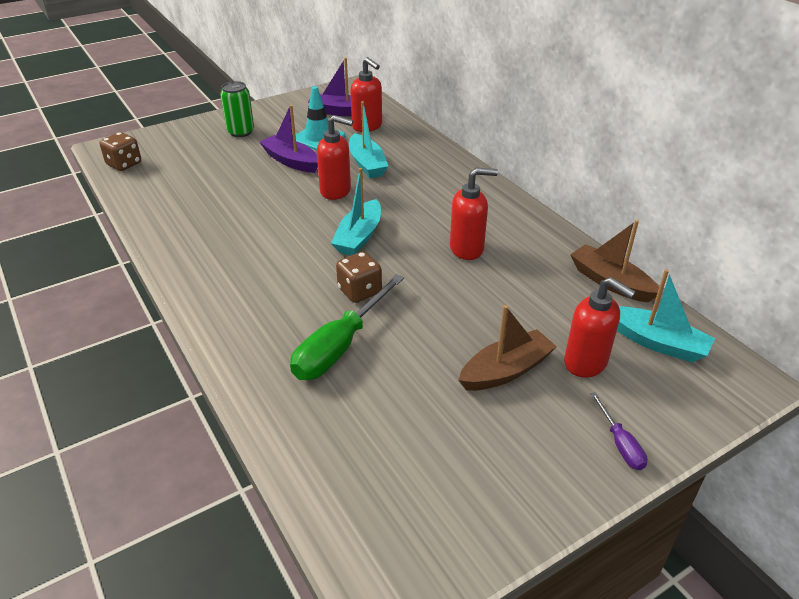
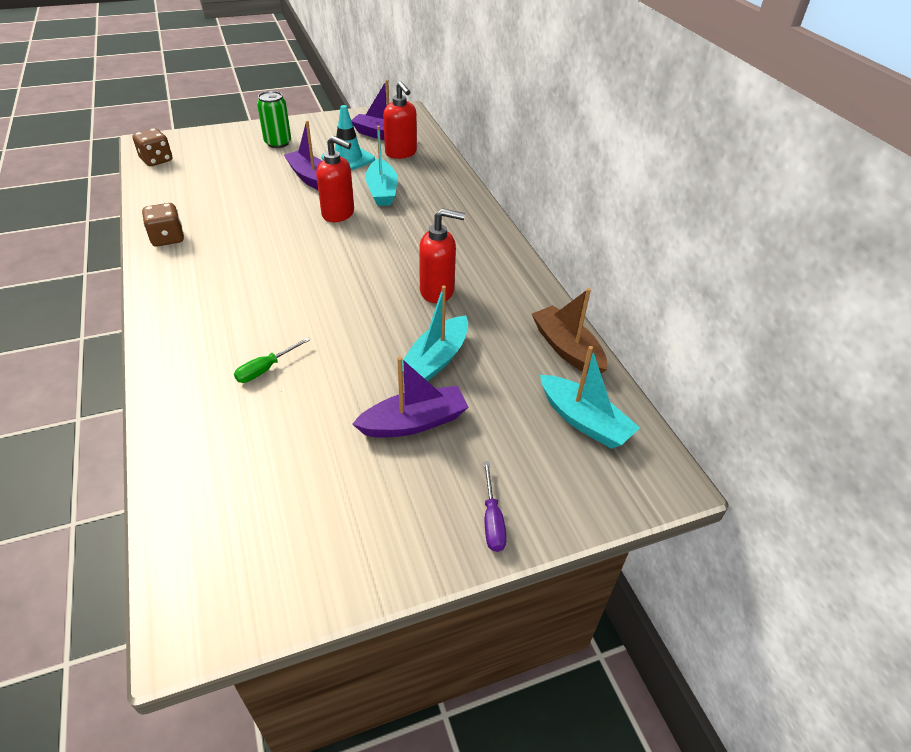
camera: 10 degrees right, 5 degrees up
(340, 346) = (265, 369): green screwdriver -> green screwdriver, size x0.49
(359, 237) = (338, 263): turquoise boat -> turquoise boat (436, 360)
(359, 291) = (311, 317): brown dice -> brown dice (167, 238)
(505, 371) = (414, 422): brown boat -> purple boat
(586, 363) = (499, 429): red soap dispenser -> none

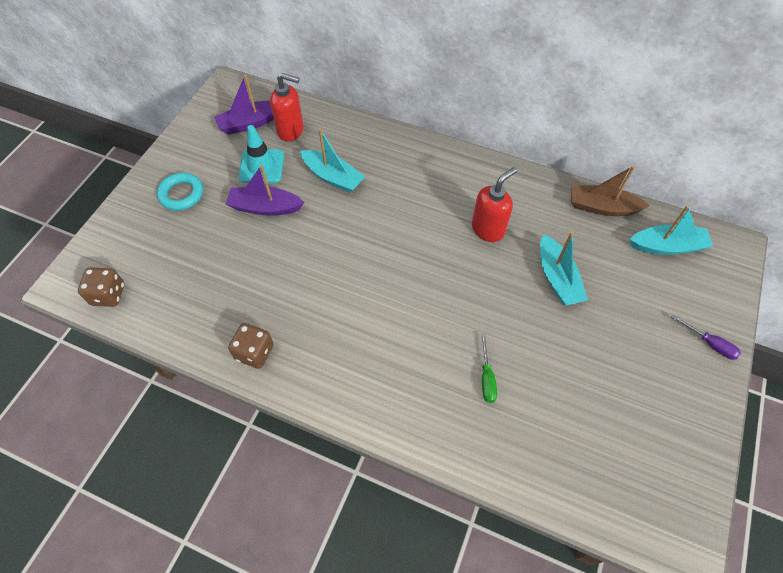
camera: 45 degrees left, 15 degrees up
(278, 143) = (181, 194): green can -> turquoise ring
(338, 214) = (337, 222): red soap dispenser -> none
(414, 422) = (605, 328): purple boat -> none

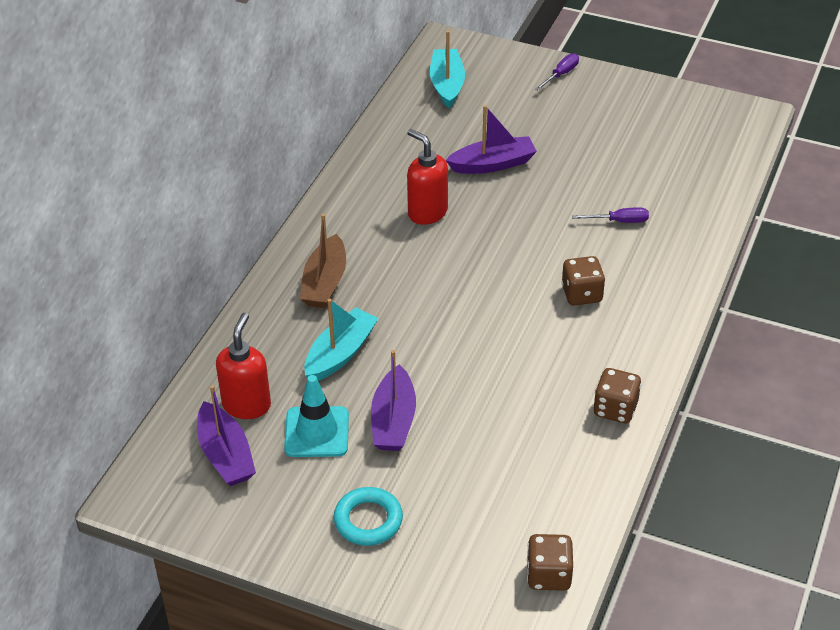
camera: 90 degrees left, 15 degrees down
(389, 338) = (581, 294): none -> brown dice
(486, 378) = (619, 221): green screwdriver -> purple screwdriver
(557, 278) = (492, 164): turquoise boat -> purple boat
(602, 207) = (394, 123): brown boat -> brown boat (325, 282)

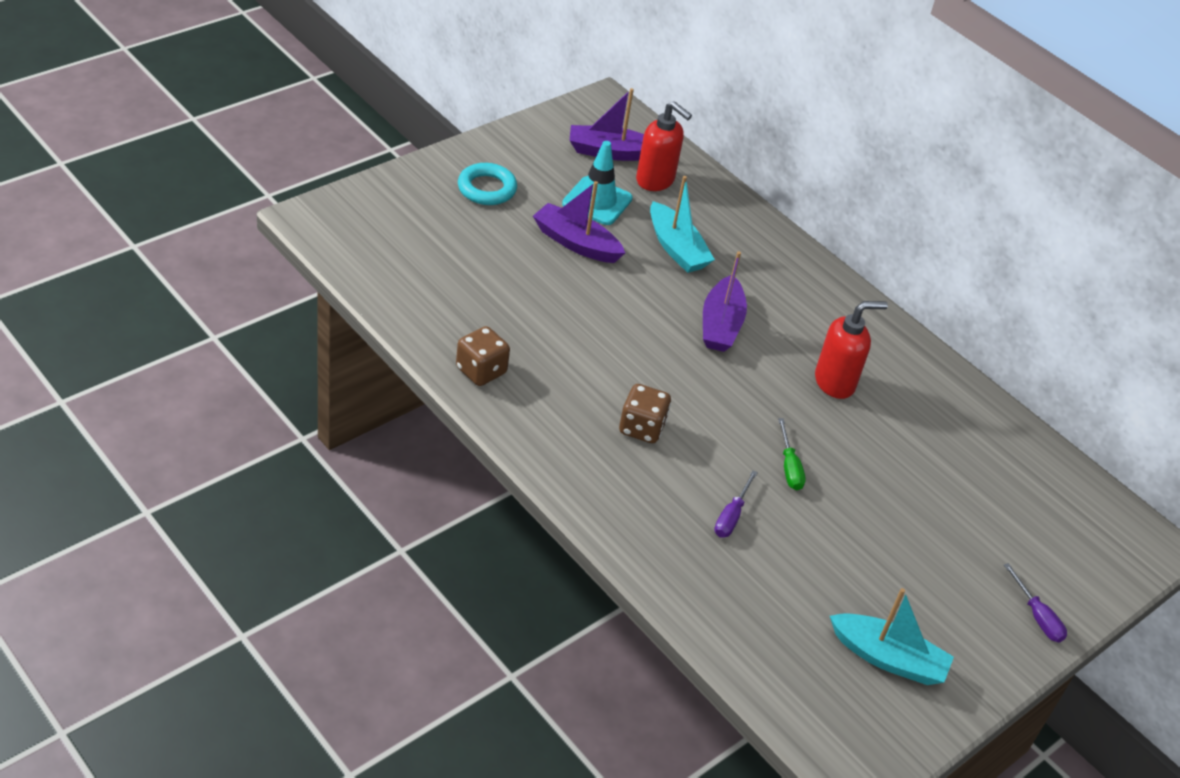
camera: 110 degrees right, 0 degrees up
(325, 282) = (774, 277): brown boat -> none
(447, 85) = (1058, 502): turquoise boat -> turquoise boat (887, 658)
(492, 164) = (888, 467): purple boat -> purple boat (721, 325)
(542, 209) = (789, 467): none -> green screwdriver
(548, 575) = (353, 247): brown dice -> none

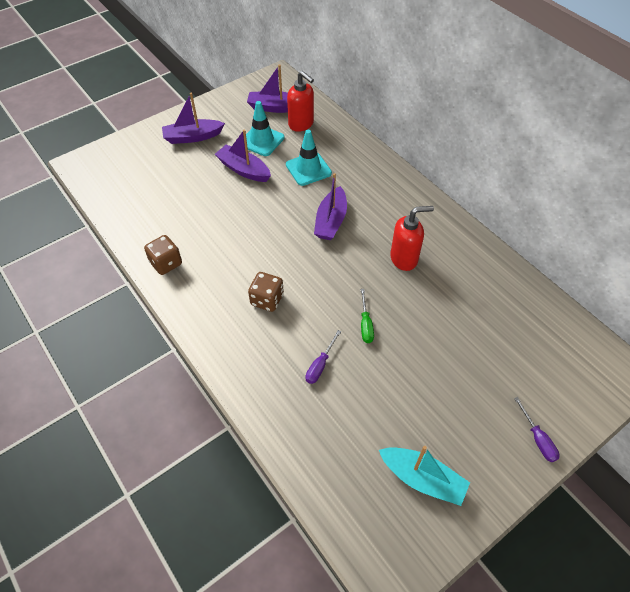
camera: 10 degrees right, 10 degrees up
(487, 189) = (193, 137): turquoise ring -> purple boat
(676, 248) = (308, 169): turquoise boat -> turquoise traffic cone

